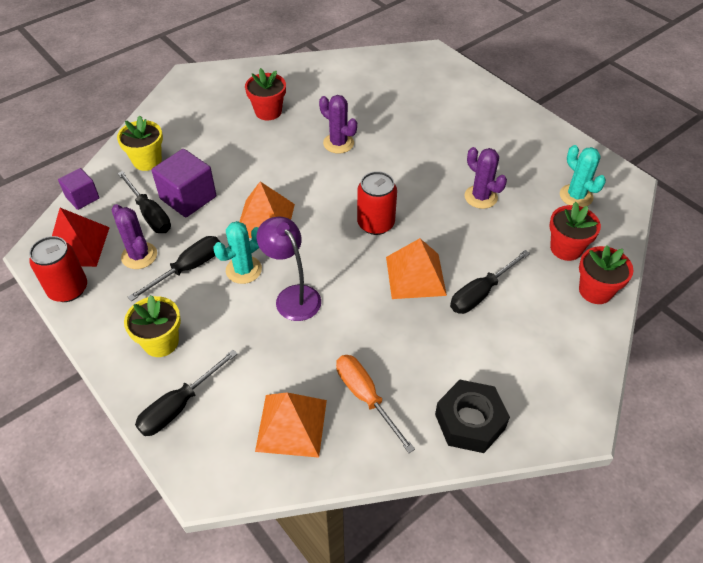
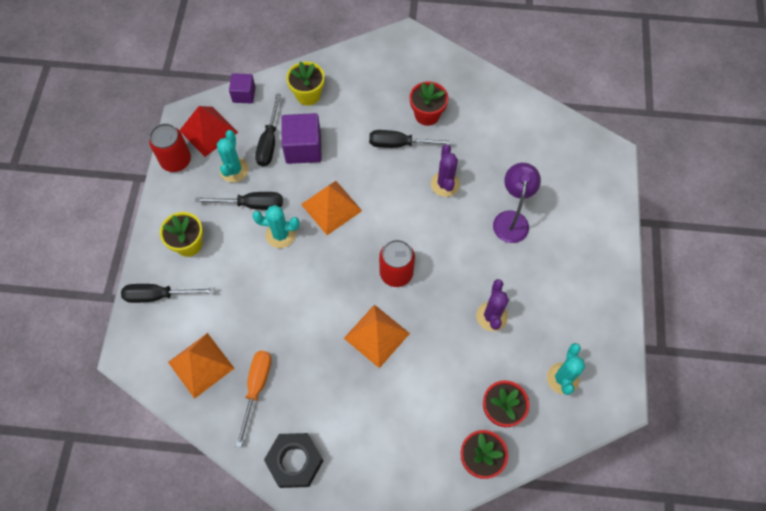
camera: 45 degrees right, 15 degrees up
(139, 256) = (234, 170): purple cactus -> turquoise cactus
(292, 296) = (288, 280): purple lamp -> purple lamp (511, 219)
(480, 293) = (402, 387): black screwdriver -> black screwdriver (400, 144)

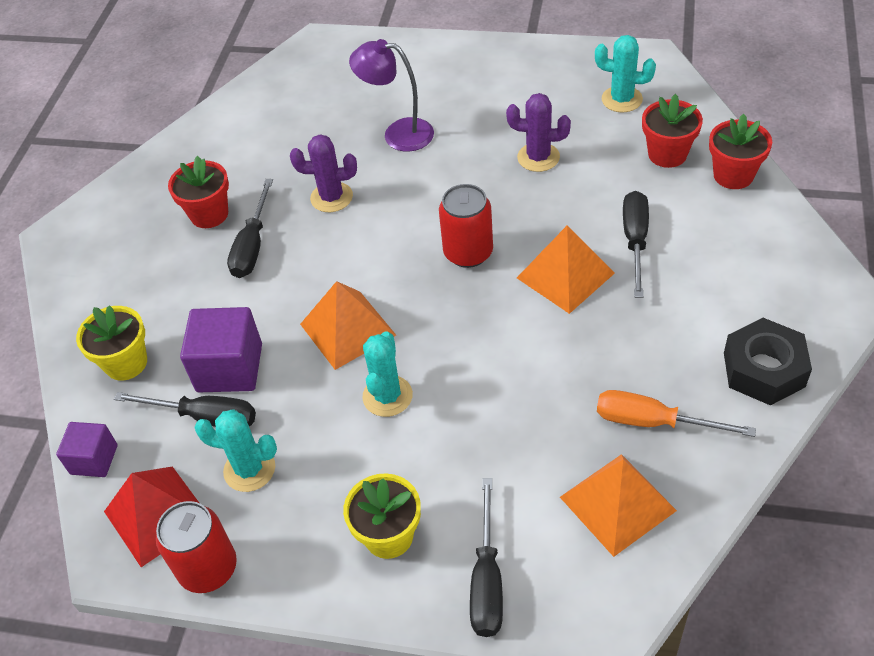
camera: 80 degrees left, 15 degrees down
(251, 204) = (324, 440): black screwdriver -> black screwdriver (635, 241)

